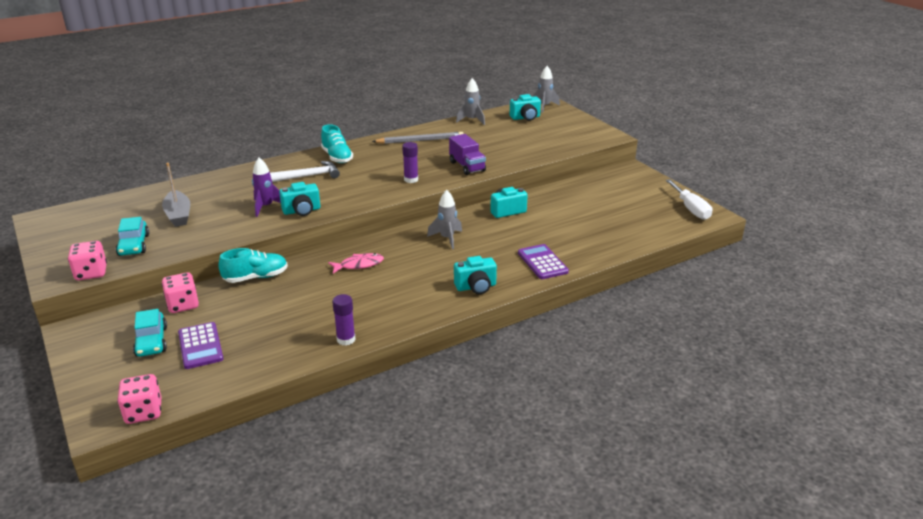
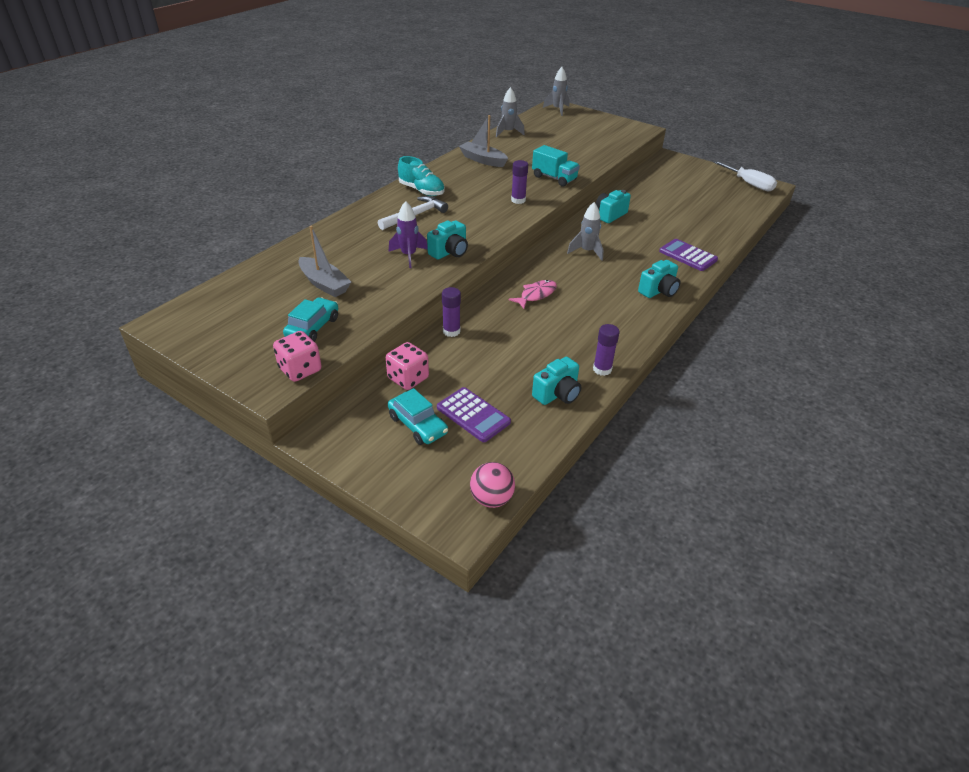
camera: 25 degrees left, 10 degrees up
(134, 245) = (313, 327): turquoise car -> turquoise car turned 120 degrees counterclockwise
(144, 412) = (491, 499): pink dice -> pink ball
(256, 277) = (451, 331): turquoise shoe -> purple glue stick
(420, 140) = (483, 160): grey pencil -> grey boat
(467, 166) = (554, 178): purple truck -> turquoise truck
(525, 118) = (553, 123): turquoise camera -> turquoise camera (557, 394)

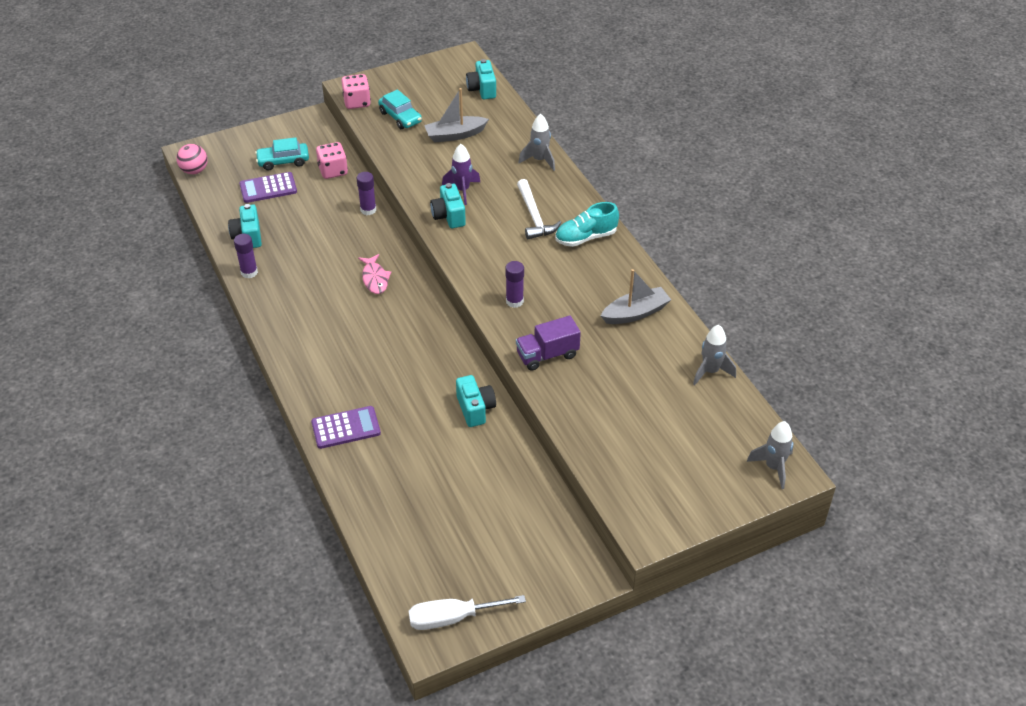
camera: 120 degrees right, 5 degrees up
(554, 178) = (547, 355): turquoise truck -> purple truck
(587, 252) = (416, 349): grey rocket -> grey rocket (539, 160)
(658, 291) = (310, 366): turquoise camera -> turquoise camera (482, 89)

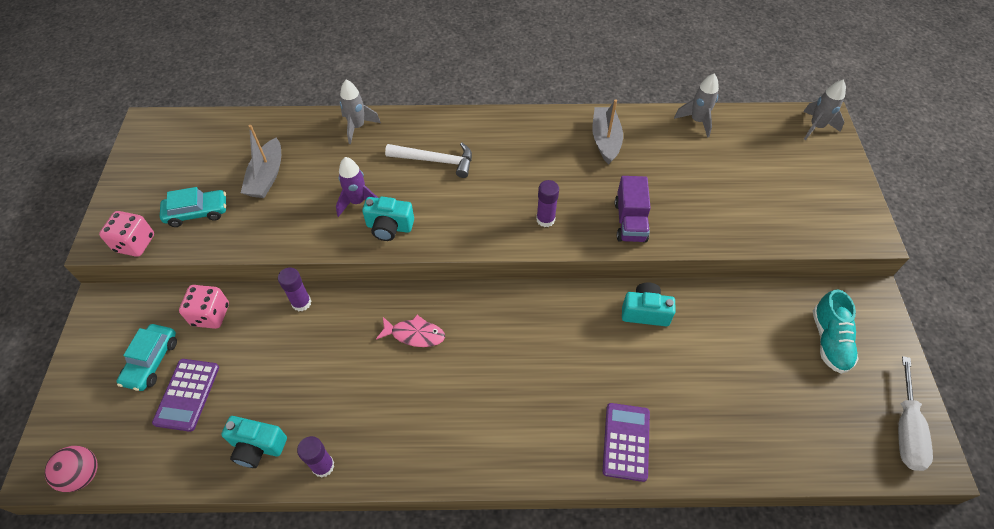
camera: 65 degrees left, 10 degrees up
(482, 89) = (214, 129): turquoise camera -> none
(585, 237) = (488, 135): turquoise shoe -> turquoise shoe (829, 340)

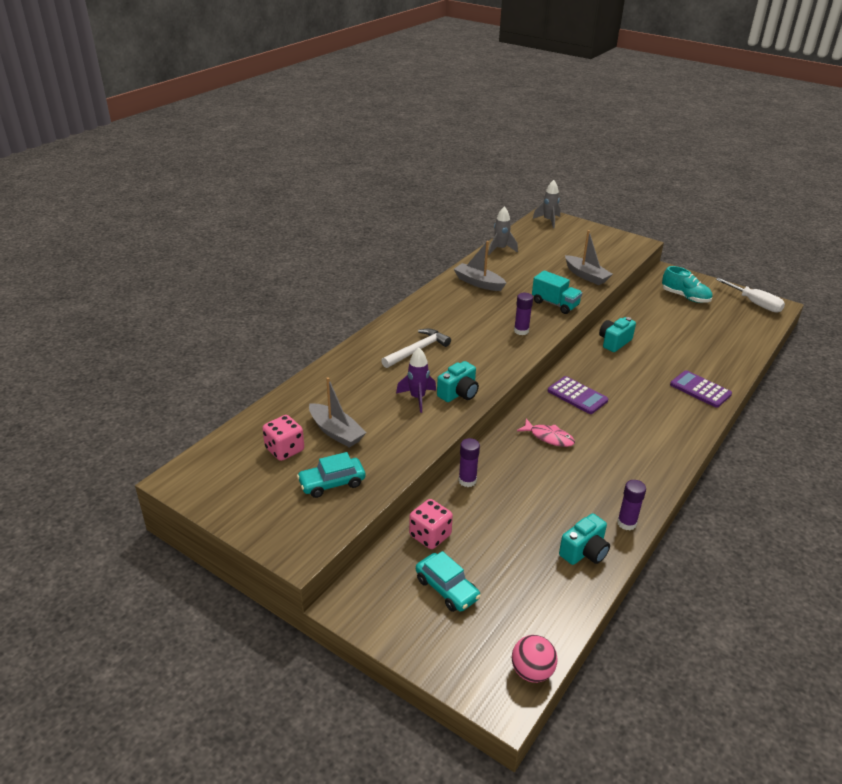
camera: 55 degrees left, 20 degrees down
(135, 243) = (326, 532): pink dice -> pink dice (284, 449)
(187, 394) = (501, 577): purple calculator -> purple calculator (577, 396)
(197, 212) = (332, 483): turquoise car -> turquoise car turned 135 degrees counterclockwise
(357, 127) = (338, 370): grey rocket -> none
(415, 334) = (549, 437): pink fish -> pink fish turned 75 degrees clockwise
(630, 221) = (555, 304): purple truck -> turquoise truck
(725, 220) = (586, 276): none -> grey boat

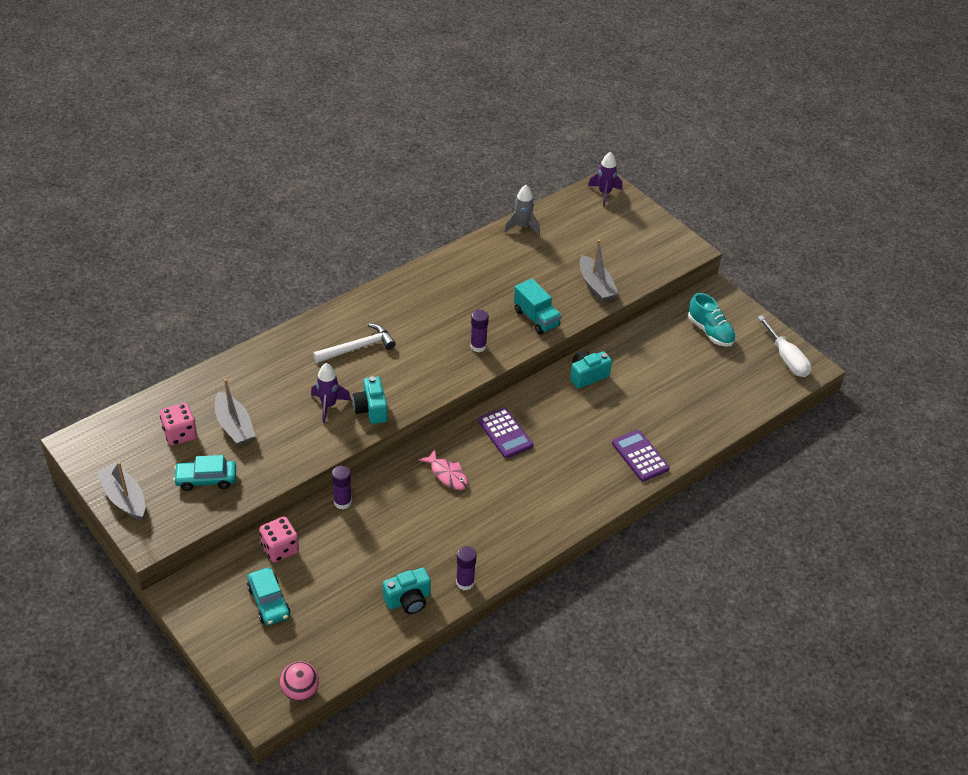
camera: 15 degrees right, 10 degrees up
(458, 393) = (371, 409): turquoise camera -> turquoise camera turned 105 degrees clockwise
(478, 283) = (470, 271): grey boat -> grey boat (125, 498)
(548, 221) = (604, 193): grey rocket -> purple rocket

